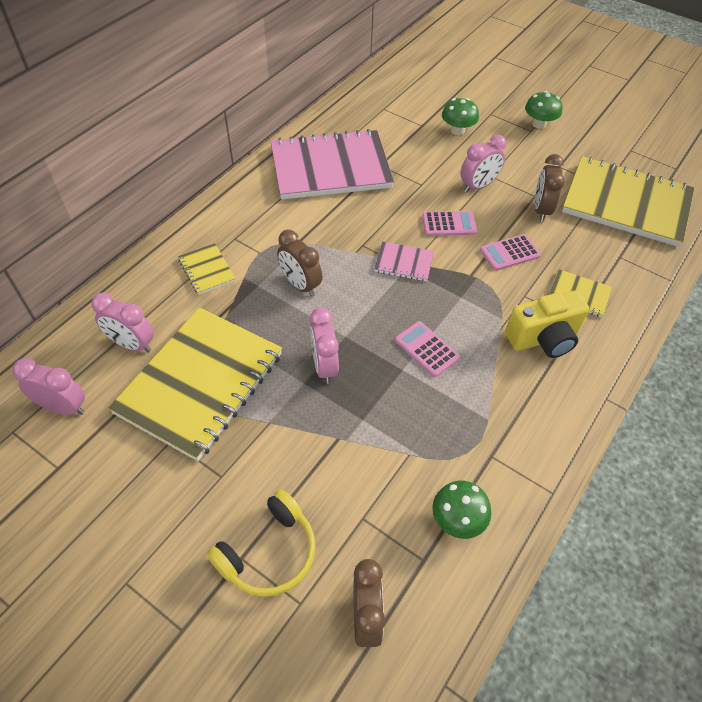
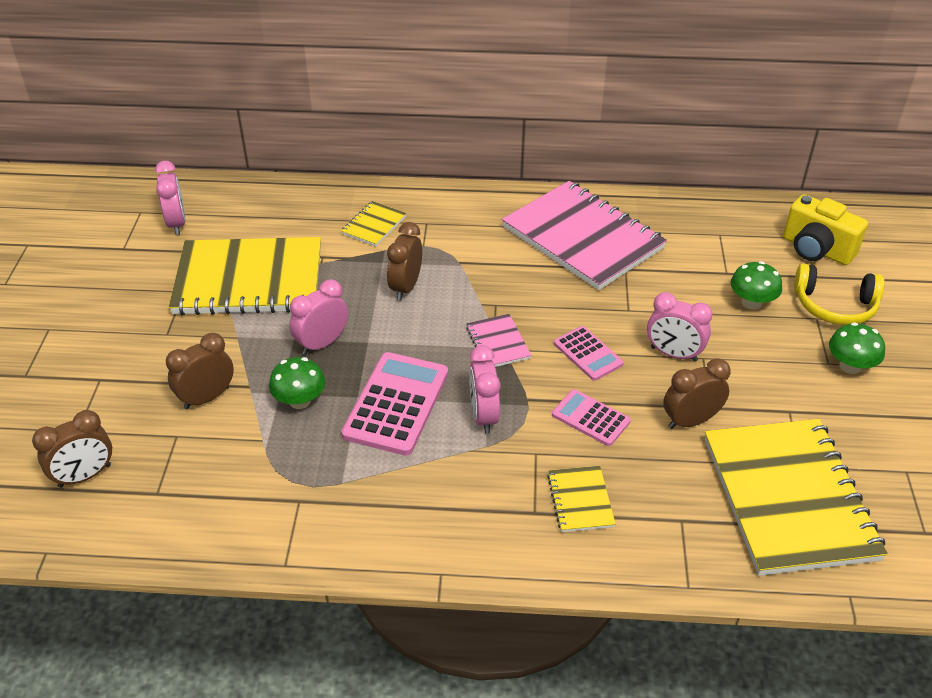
camera: 60 degrees right, 10 degrees down
(132, 344) = (260, 226): pink clock -> pink clock (483, 416)
(269, 552) = (112, 393): yellow headphones -> yellow headphones (834, 306)
(330, 475) = (207, 398): none -> brown clock
(426, 349) = (396, 404): pink calculator -> pink calculator, size x1.75
(457, 519) = (211, 501): green mushroom -> green mushroom (300, 401)
(543, 339) = (485, 490): yellow camera -> yellow camera (816, 250)

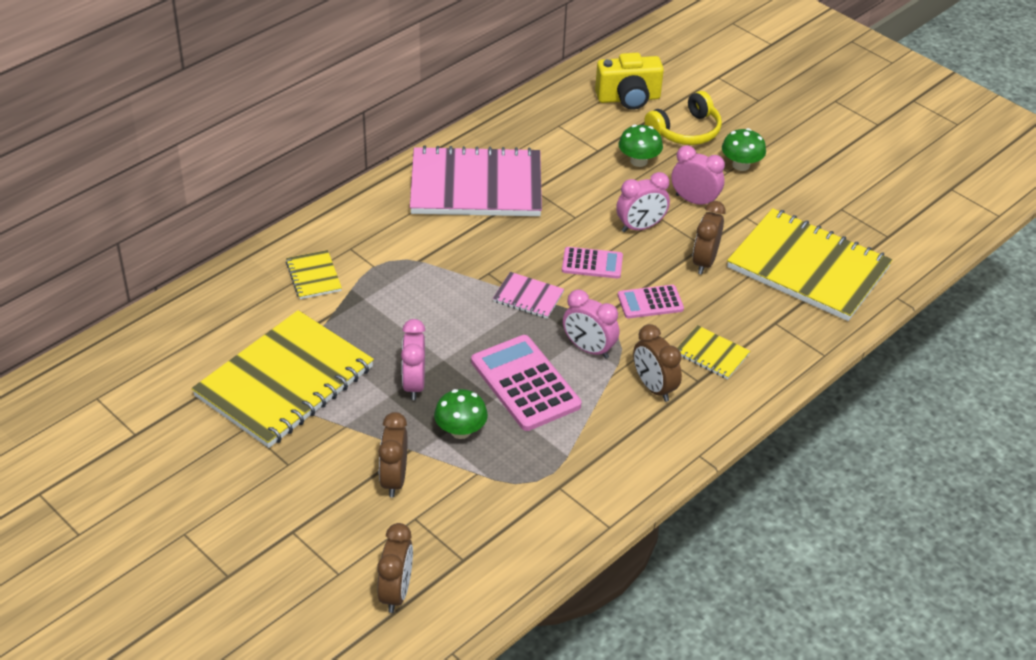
camera: 50 degrees left, 0 degrees up
(177, 223) = (147, 384): pink clock -> pink clock (694, 201)
(405, 287) = (409, 304): brown clock -> brown clock (653, 388)

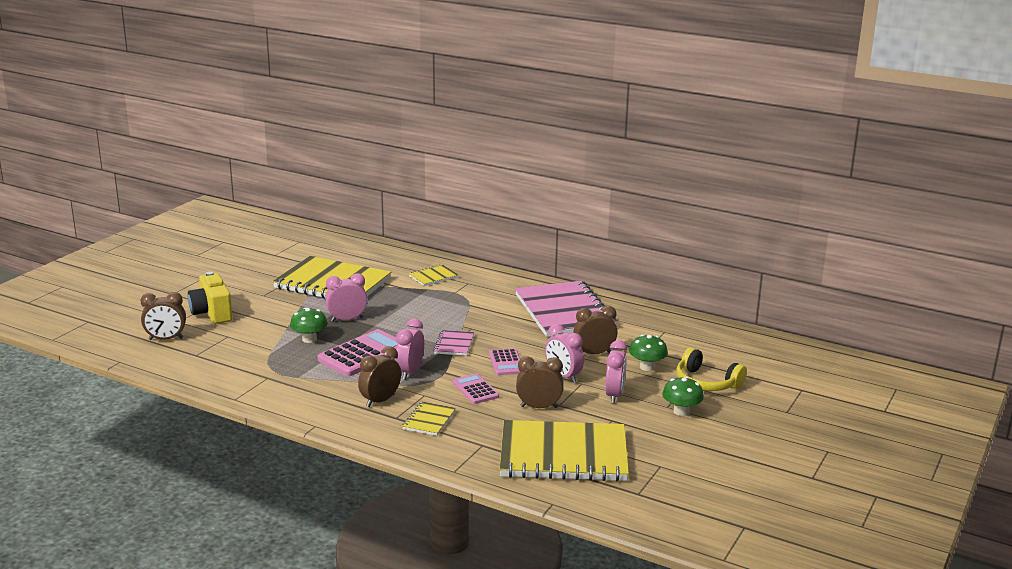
camera: 75 degrees right, 20 degrees down
(394, 479) = (259, 325): brown clock -> brown clock (594, 353)
(628, 98) = (727, 354): yellow camera -> yellow camera (212, 313)
(808, 268) = (563, 455): yellow notebook -> yellow notebook turned 75 degrees clockwise

